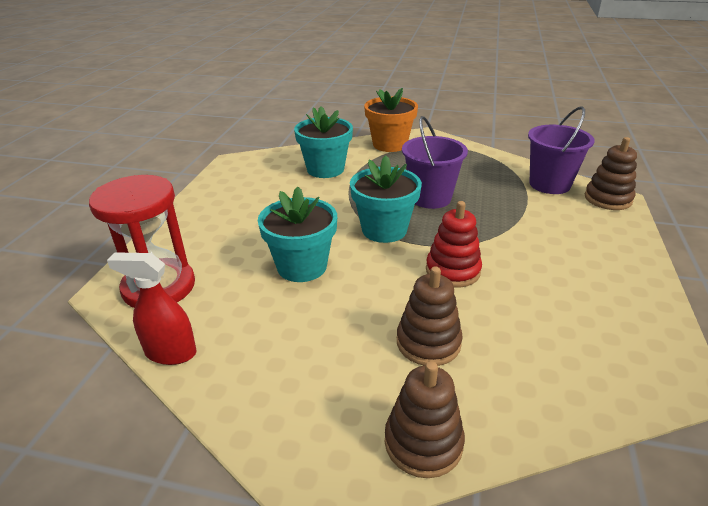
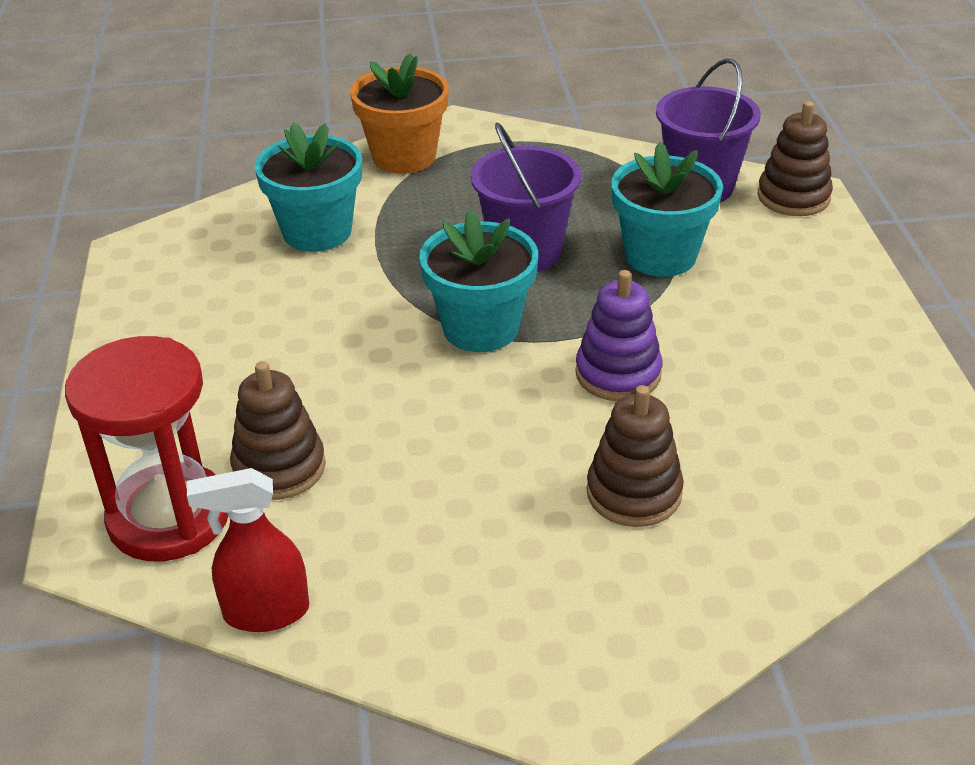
camera: 20 degrees left, 5 degrees up
(302, 266) = (384, 423): turquoise flower pot -> turquoise flower pot (660, 256)
(423, 443) = (688, 625): brown stacking toy -> brown stacking toy (279, 467)
(452, 271) = (618, 374): red stacking toy -> purple stacking toy

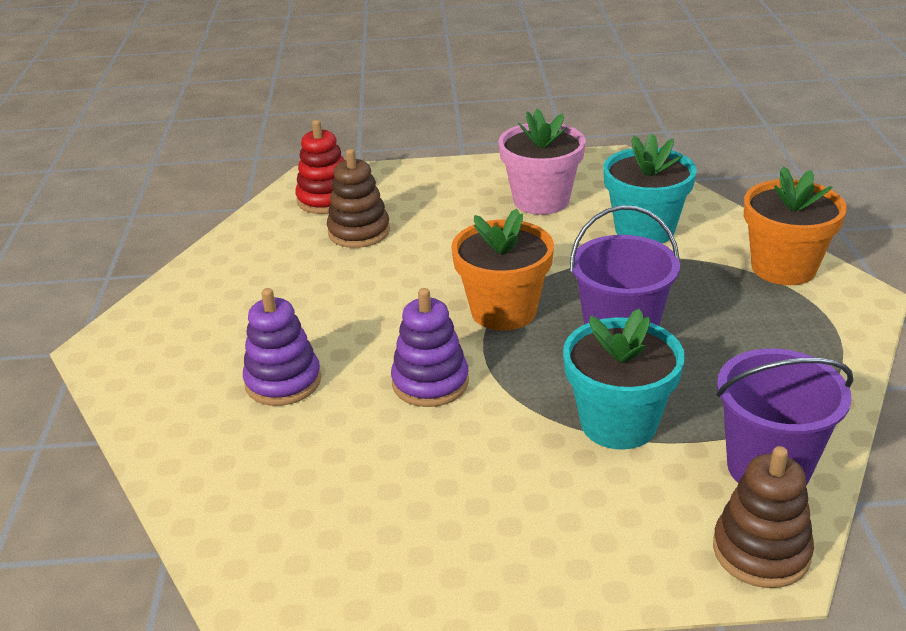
camera: 95 degrees right, 5 degrees down
(169, 517) = (326, 199): red hourglass -> red stacking toy
(228, 305) = (541, 200): none -> pink flower pot
(265, 612) = (236, 236): red spray bottle -> none
(480, 328) = (503, 311): turquoise flower pot -> orange flower pot
(634, 493) = (283, 381): brown stacking toy -> purple stacking toy

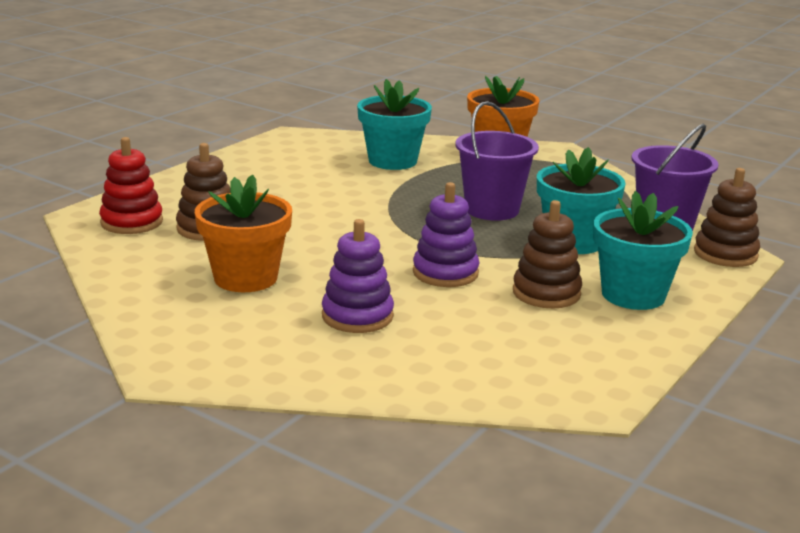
camera: 55 degrees left, 10 degrees down
(464, 463) = (546, 293): none -> brown stacking toy
(503, 311) = (405, 226): orange flower pot -> orange flower pot (245, 278)
(538, 525) = (633, 295): none -> turquoise flower pot
(541, 200) = (296, 169): pink flower pot -> none

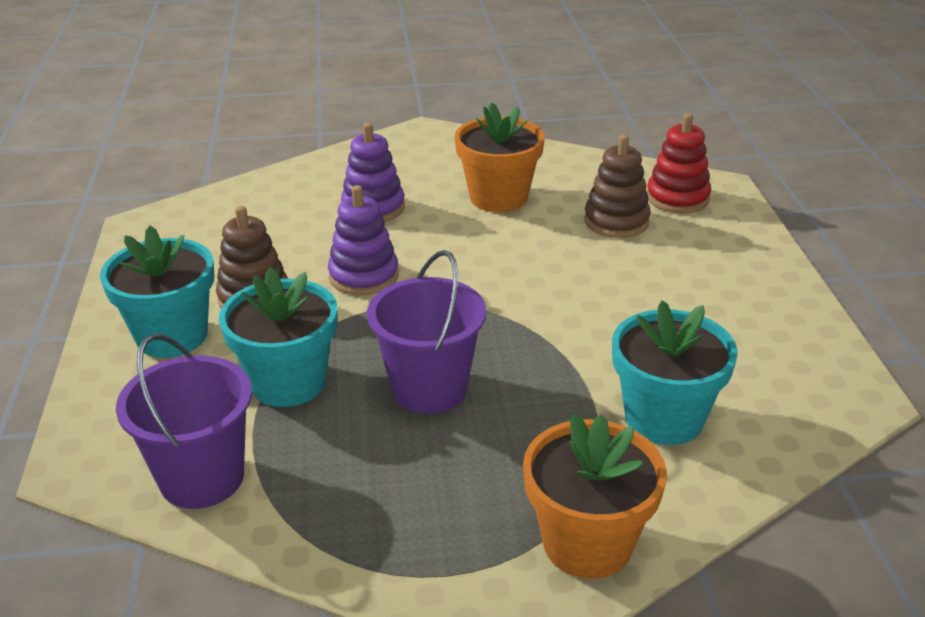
camera: 140 degrees right, 10 degrees up
(725, 254) = (97, 459): brown stacking toy -> none

